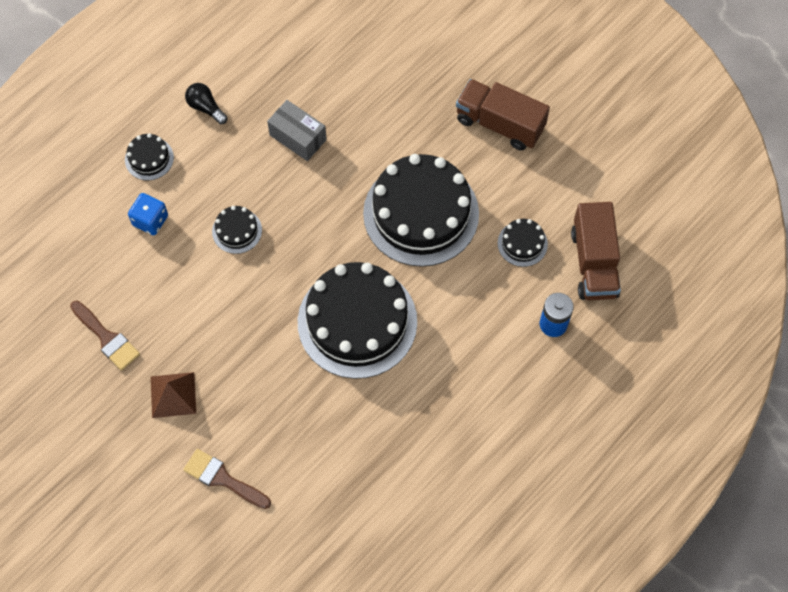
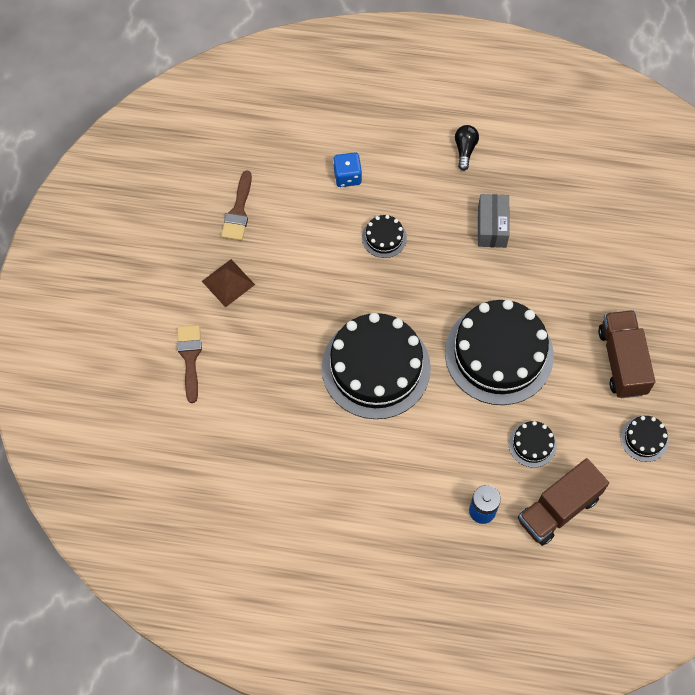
camera: 55 degrees right, 0 degrees up
(149, 158) = (394, 142): black cake -> black cake (644, 439)

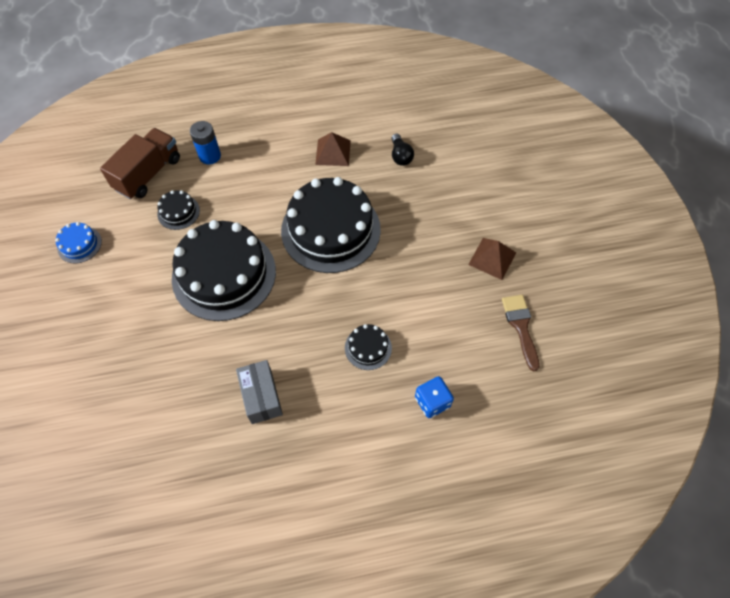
camera: 160 degrees right, 5 degrees down
(190, 358) = (488, 190): brown brush -> none
(338, 466) = (333, 152): none -> brown pyramid
(465, 150) = (316, 481): black light bulb -> black light bulb (400, 156)
(622, 361) = (105, 303): brown truck -> none
(644, 439) = (79, 244): black cake -> blue cake

